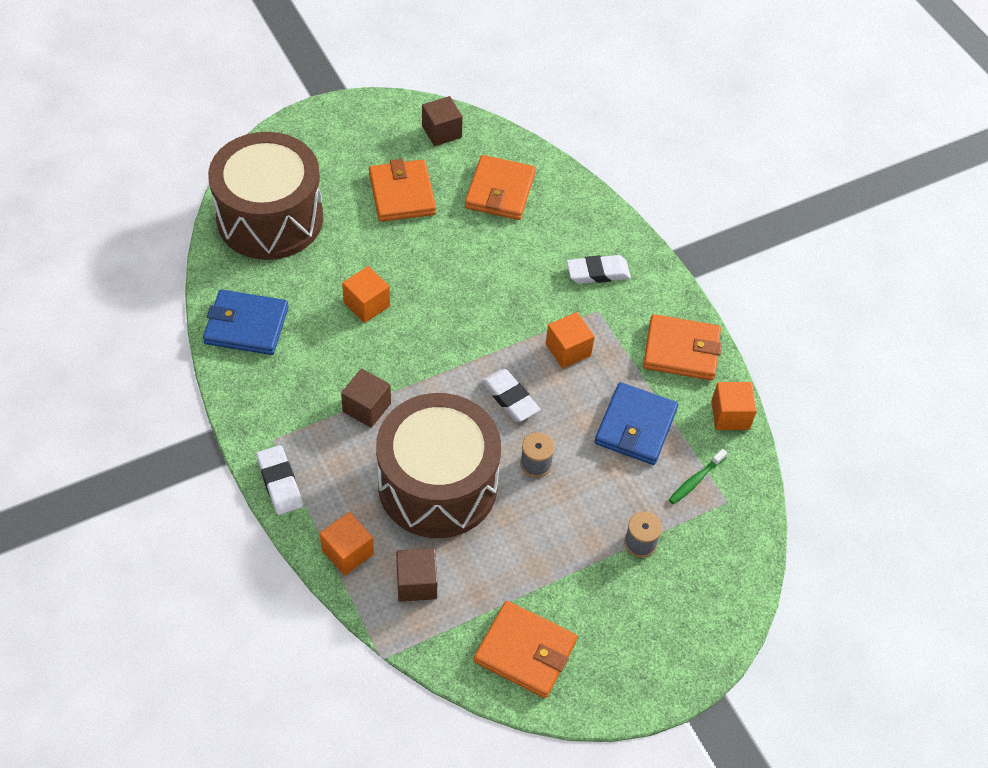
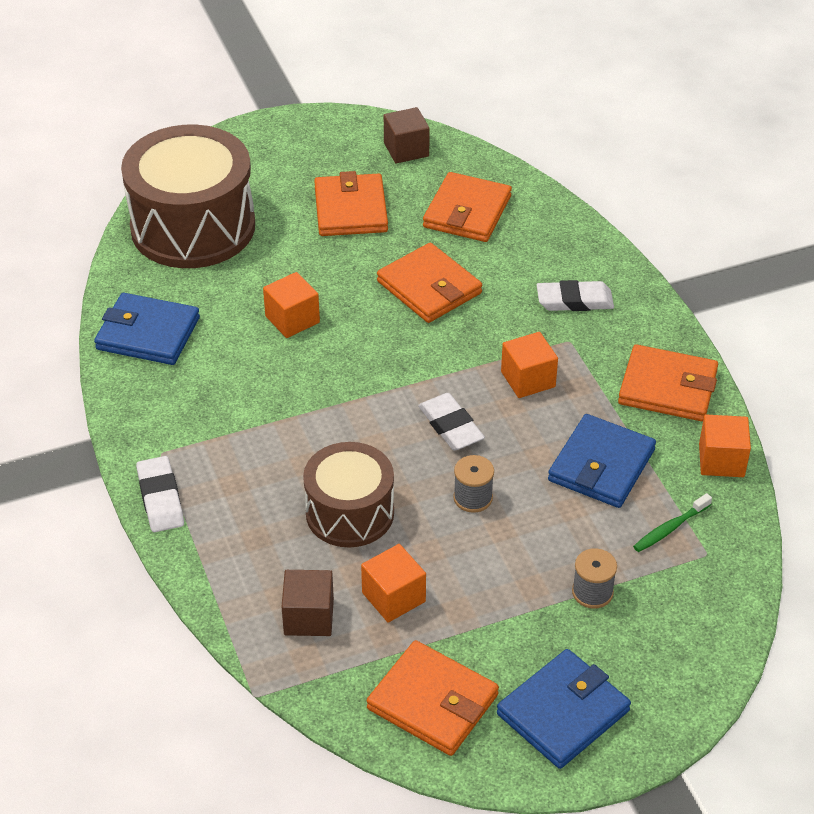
camera: 10 degrees right, 10 degrees down
(347, 552) = (230, 578): orange cube -> orange cube (393, 597)
(366, 407) = (276, 426): brown cube -> none
(437, 485) = (350, 513): brown drum -> brown drum, size x0.61
(477, 267) = (429, 287): none -> orange wallet
(628, 652) = (563, 712): none -> blue wallet

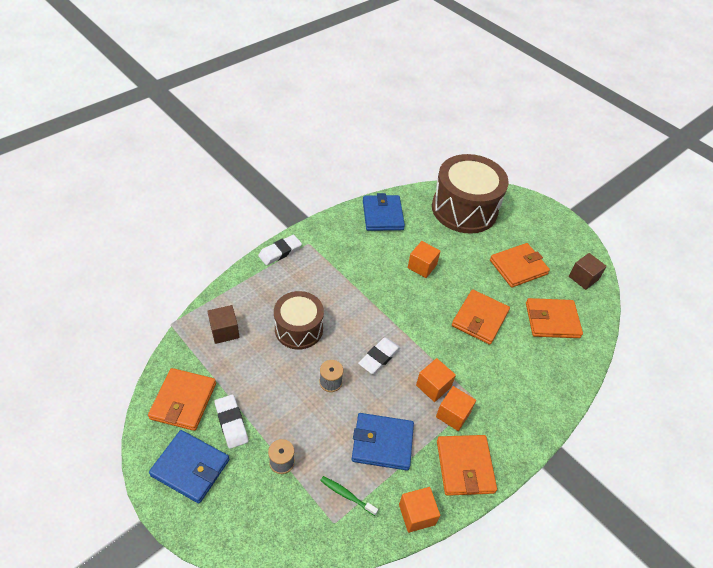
camera: 65 degrees right, 5 degrees up
(393, 597) = (248, 364): orange cube -> orange cube (453, 414)
(574, 301) = (511, 395): white eraser -> white eraser (231, 423)

